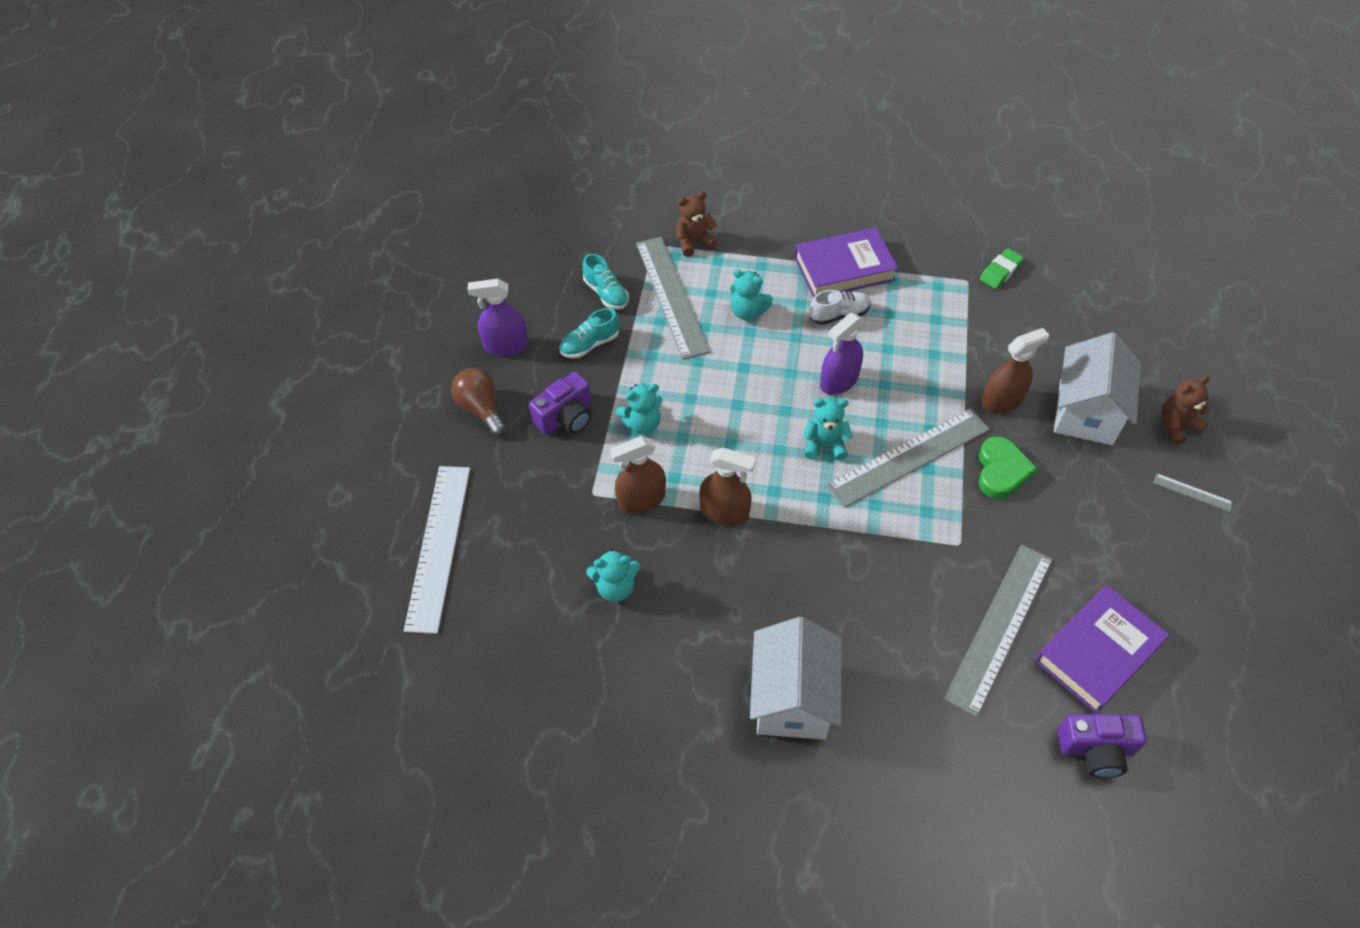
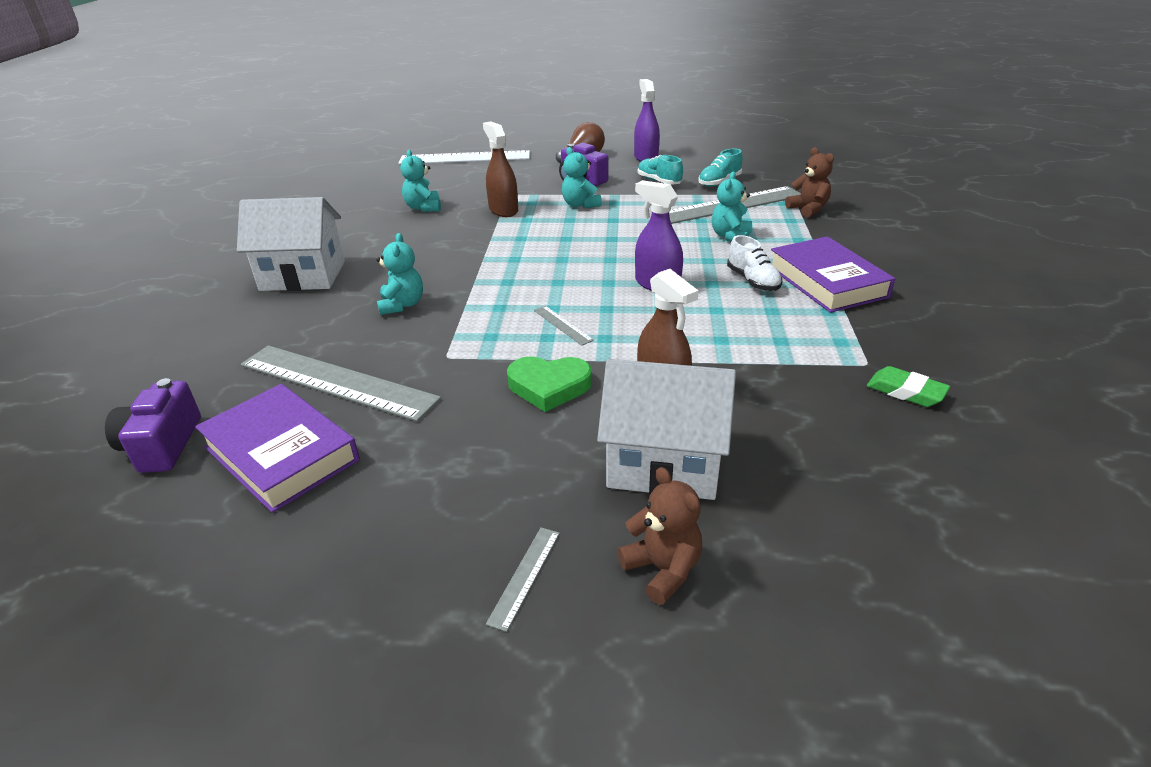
camera: 85 degrees right, 20 degrees down
(724, 511) = (491, 240): brown spray bottle -> none
(824, 444) = (572, 280): turquoise teddy bear -> turquoise teddy bear (402, 305)
(908, 457) = (563, 325): grey ruler -> grey ruler, size x0.41

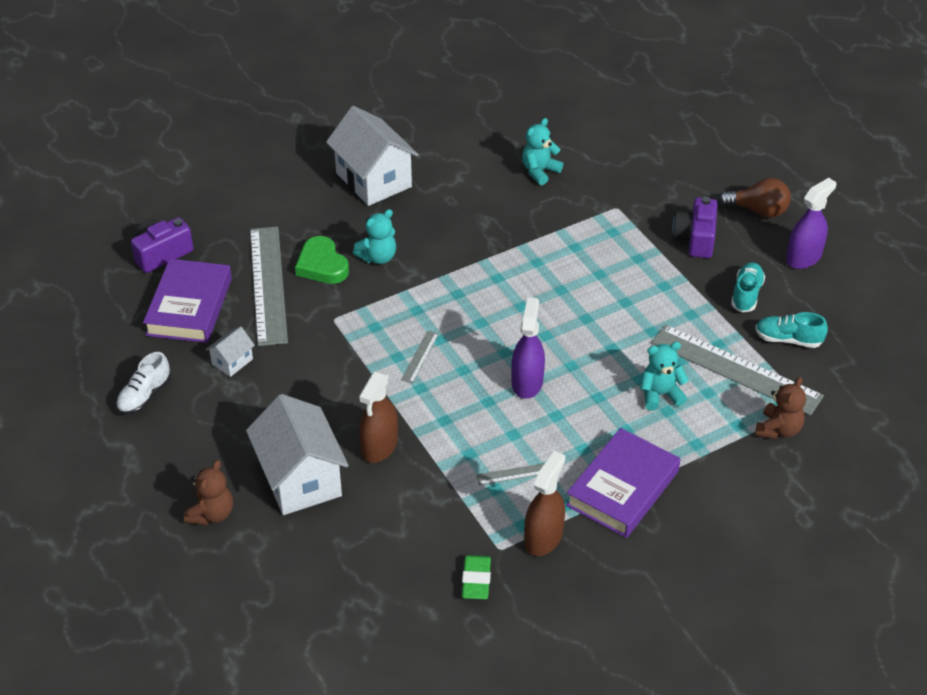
camera: 55 degrees right, 10 degrees up
(416, 450) = (232, 362): none -> white house
(465, 158) = (672, 131): white ruler -> none
(503, 210) = (581, 222): brown spray bottle -> brown spray bottle (543, 538)
(525, 576) = (170, 461): grey ruler -> grey ruler (515, 474)
(549, 386) = (339, 387): green heart -> green heart (322, 265)
(580, 205) = (638, 265): turquoise teddy bear -> none
(752, 281) = (582, 439): white shoe -> white shoe (145, 396)

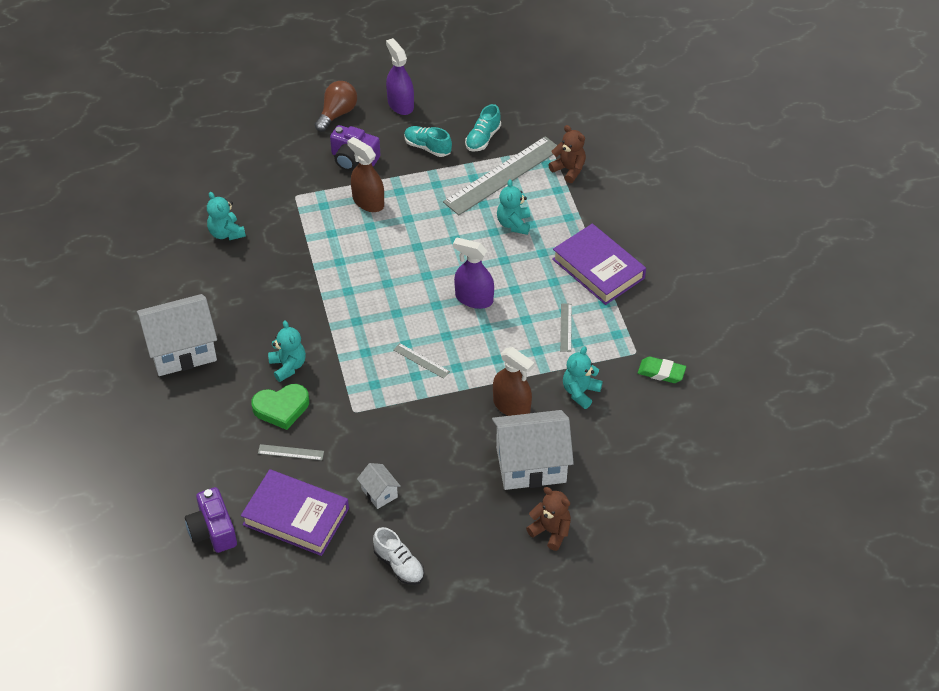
camera: 75 degrees left, 5 degrees up
(268, 285) = (291, 452): grey ruler -> grey ruler, size x0.41
(419, 505) = (580, 392): none -> turquoise teddy bear
(543, 538) = (632, 325): brown spray bottle -> brown spray bottle (368, 202)

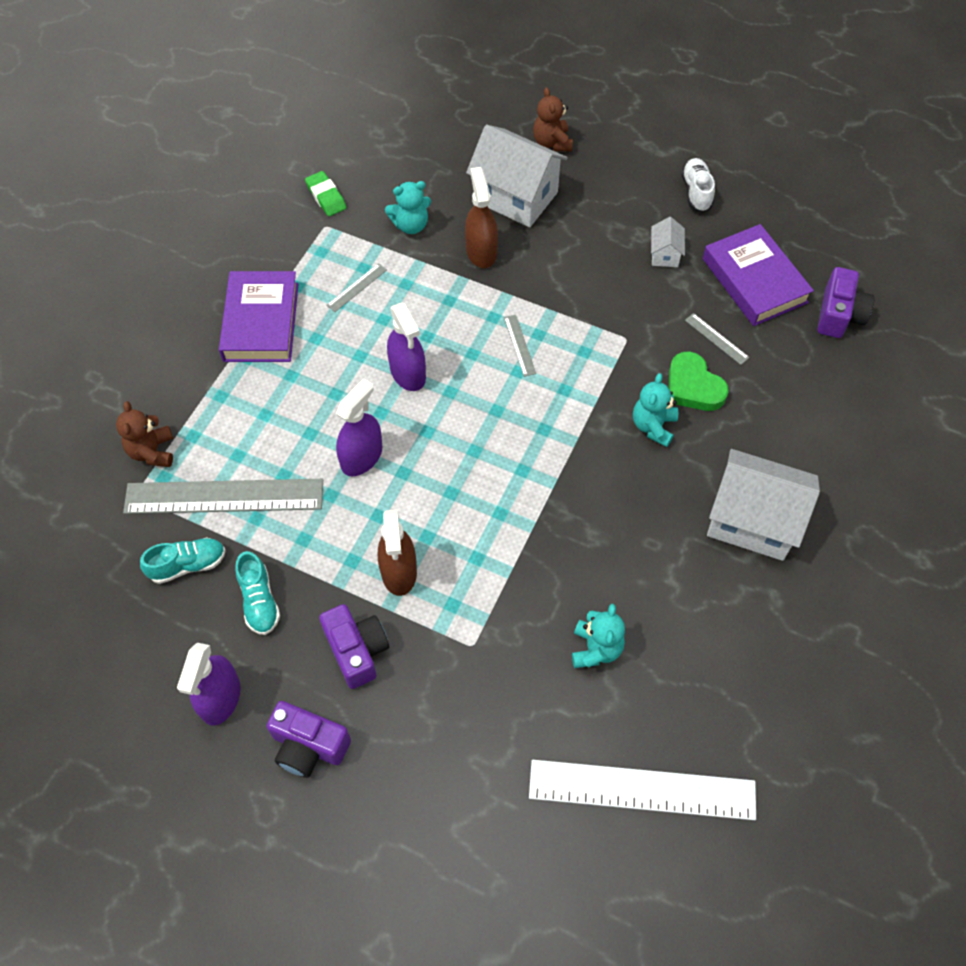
camera: 140 degrees left, 10 degrees up
(153, 192) = (642, 790): none -> white ruler
(281, 408) = (693, 387): green heart -> green heart turned 150 degrees counterclockwise
(337, 114) = (308, 746): brown light bulb -> purple camera
(449, 239) = (361, 457): none -> purple spray bottle
(513, 224) = (281, 427): turquoise teddy bear -> none

